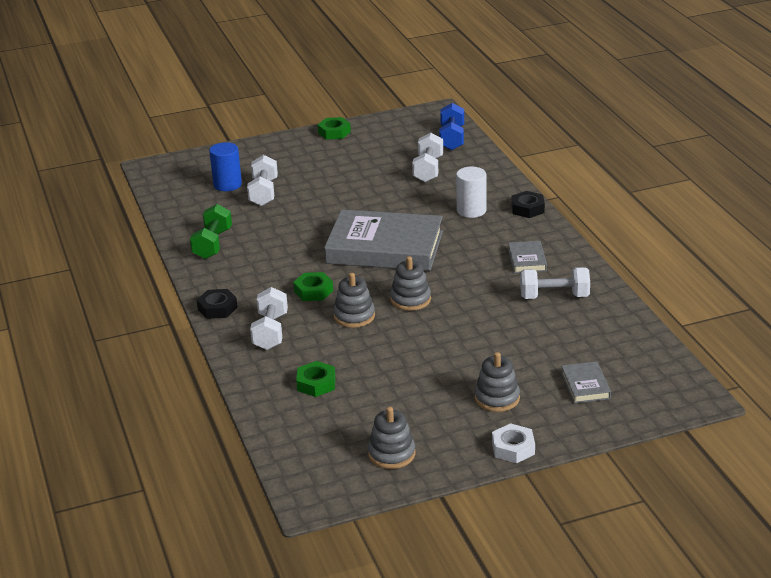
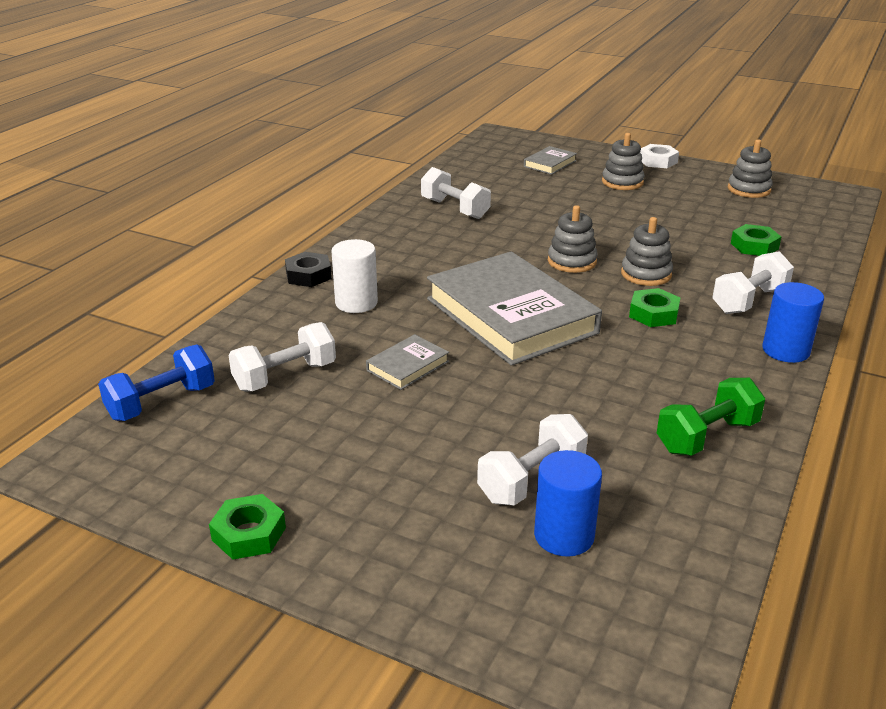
camera: 135 degrees left, 0 degrees up
(217, 308) = (785, 350): black nut -> blue cylinder
(527, 260) = (414, 239): grey book -> grey book (408, 366)

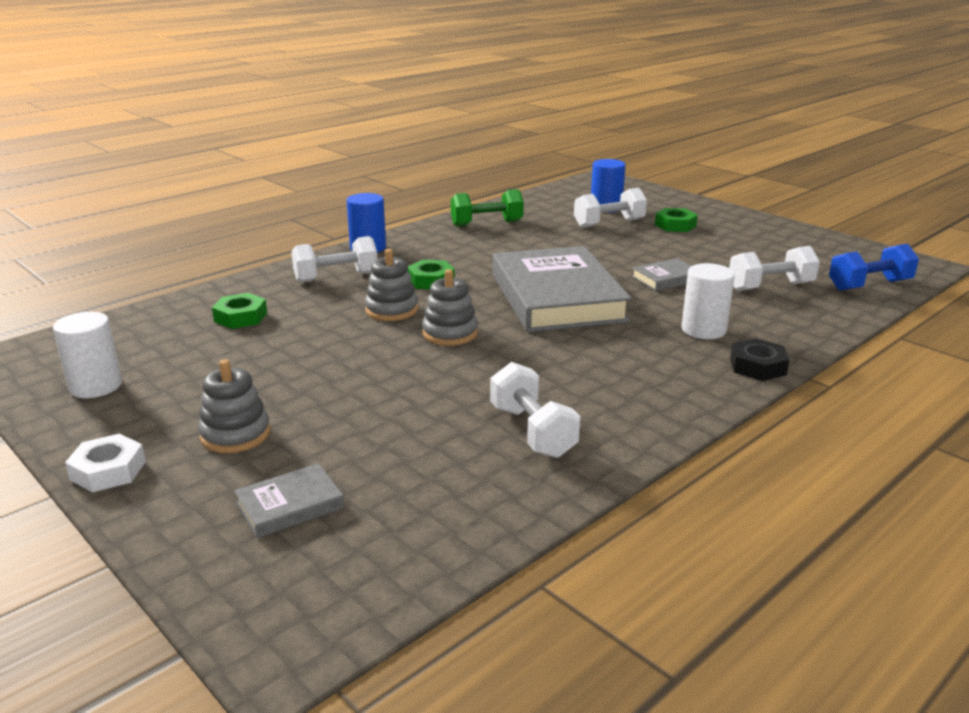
camera: 160 degrees left, 5 degrees down
(249, 534) = (780, 227): green nut -> green nut (675, 225)
(749, 189) = (96, 386): grey stacking toy -> white cylinder

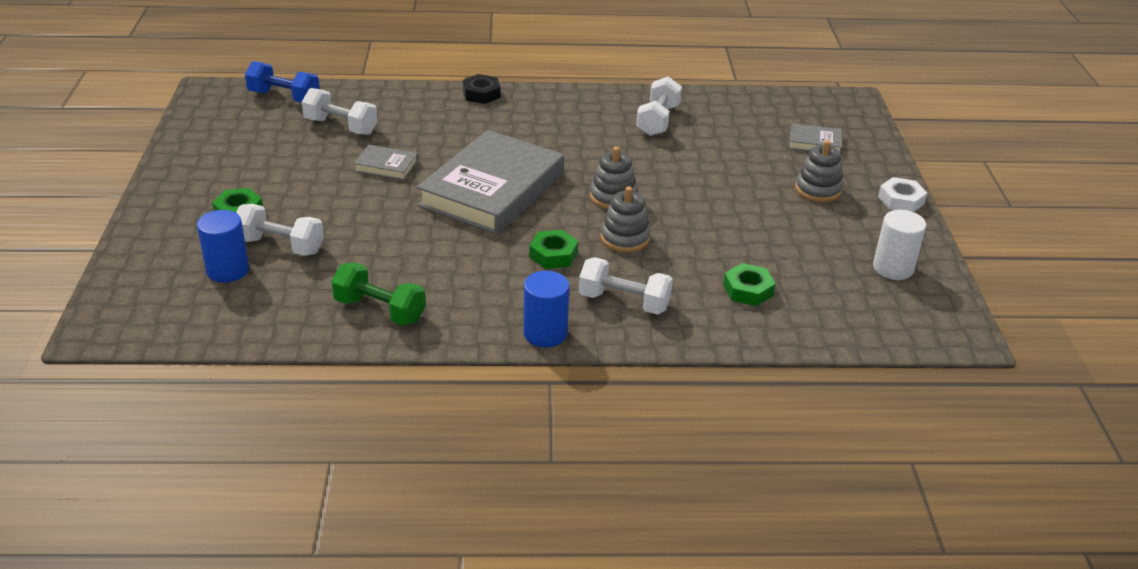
camera: 140 degrees left, 10 degrees up
(703, 330) = (457, 123): white cylinder -> none

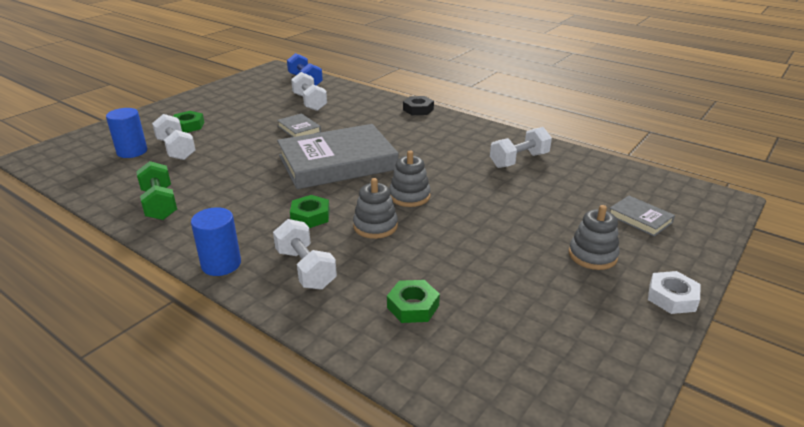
camera: 40 degrees right, 5 degrees down
(893, 268) = (581, 354): white cylinder -> none

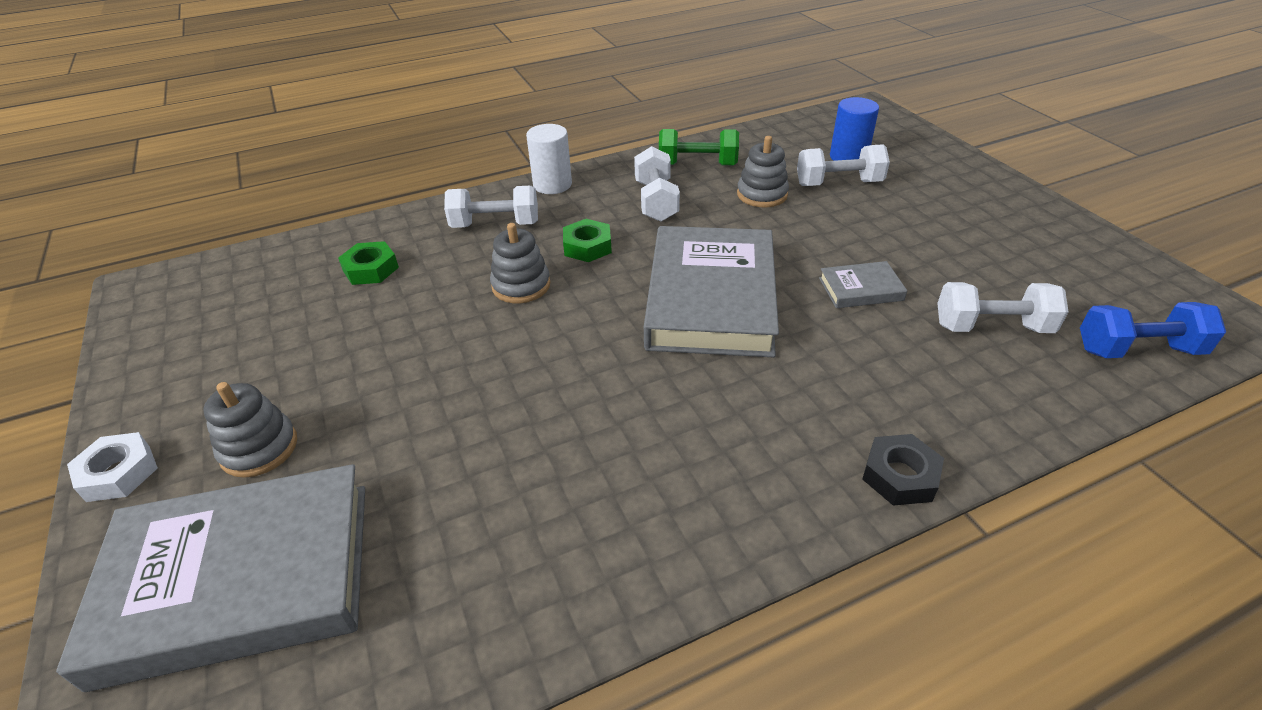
camera: 120 degrees right, 10 degrees up
(188, 126) = (919, 198): green nut -> none
(221, 264) = (552, 185): blue cylinder -> white cylinder
(409, 196) = (560, 335): grey stacking toy -> grey stacking toy (762, 194)
(519, 160) = (557, 526): white dumbbell -> white dumbbell (656, 201)
(640, 219) = (240, 579): grey book -> grey book, size x2.36

